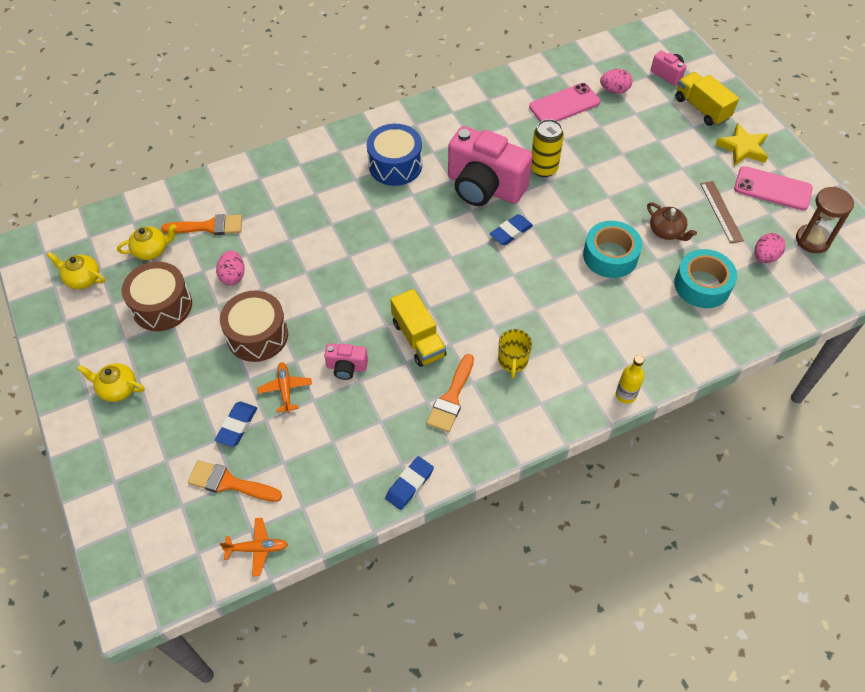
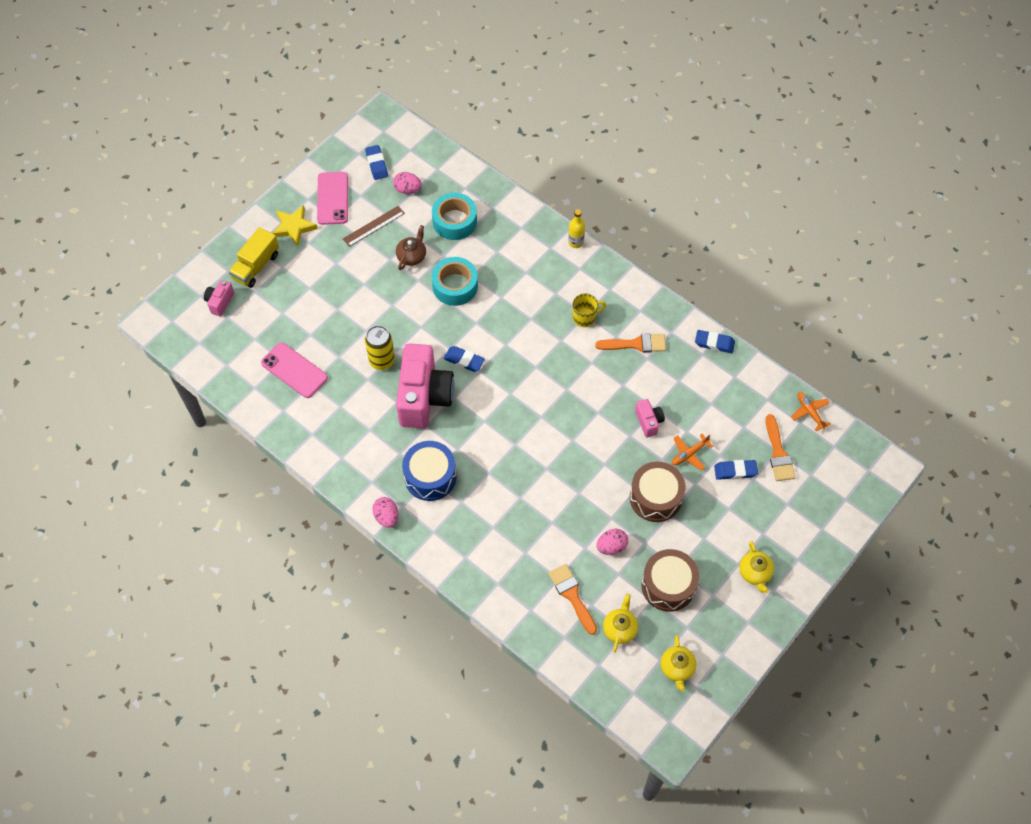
camera: 115 degrees left, 5 degrees up
(152, 250) = (620, 628): yellow teapot -> yellow teapot turned 60 degrees clockwise
(418, 339) = (598, 385): yellow truck -> none
(614, 90) = (258, 337): pink egg -> pink egg (386, 517)
(812, 240) = (376, 164): brown hourglass -> blue eraser

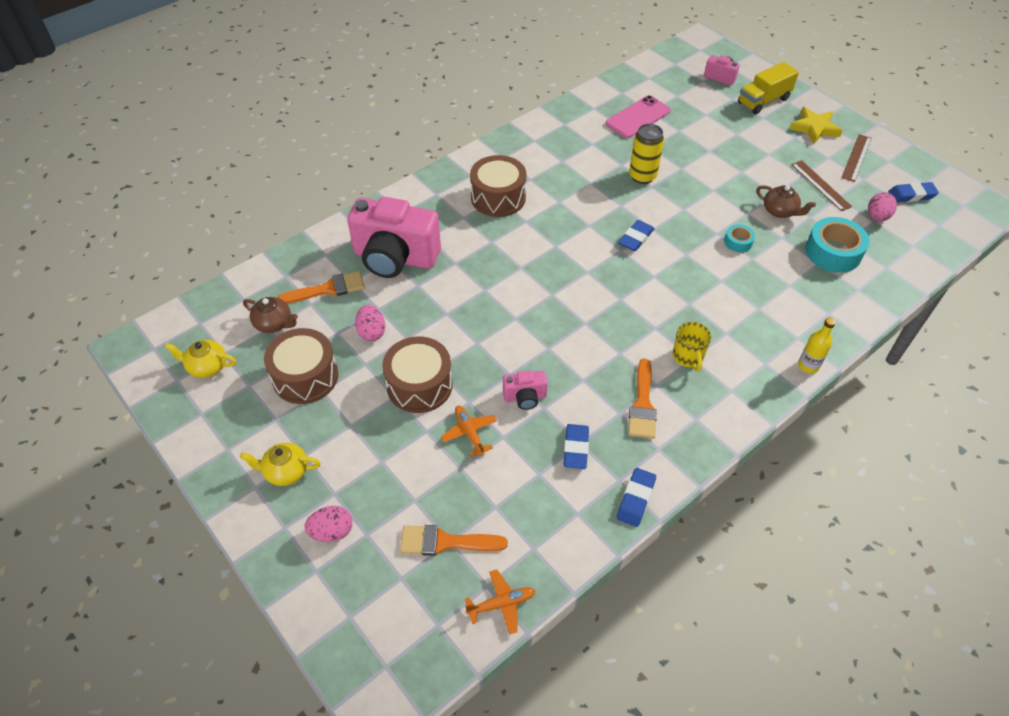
camera: 100 degrees right, 10 degrees down
(256, 266) = (763, 101): yellow truck -> yellow truck turned 75 degrees counterclockwise
(332, 198) = (856, 158): pink phone -> brown ruler
(386, 517) = (462, 164): pink egg -> pink egg (332, 531)
(424, 397) = (593, 202): pink camera -> pink camera (395, 258)
(430, 477) = (498, 198): blue drum -> brown drum
(455, 286) = (738, 242): turquoise tape -> turquoise tape, size x0.51
(620, 628) = (274, 323): yellow teapot -> brown teapot
(735, 471) = (432, 481): blue eraser -> blue eraser (576, 448)

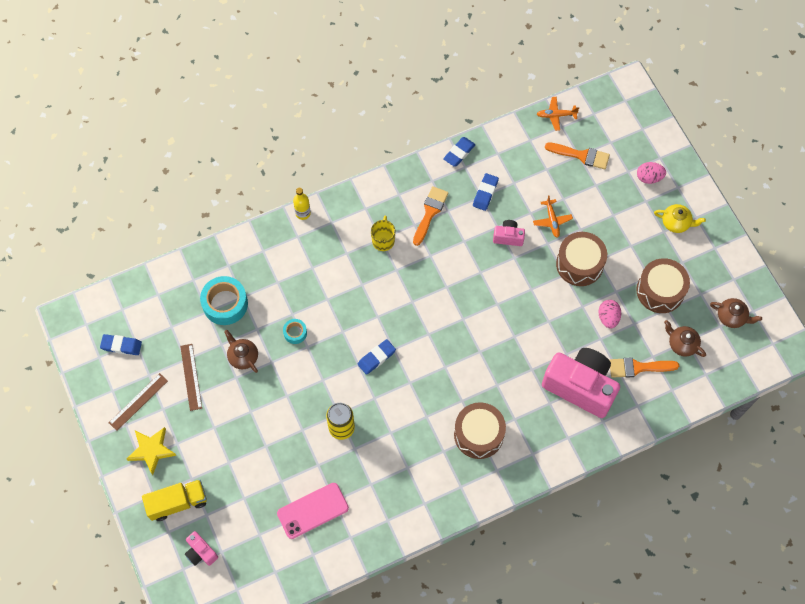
camera: 165 degrees left, 15 degrees up
(207, 366) = (732, 317): yellow teapot -> brown teapot
(877, 217) = (166, 330): pink egg -> none

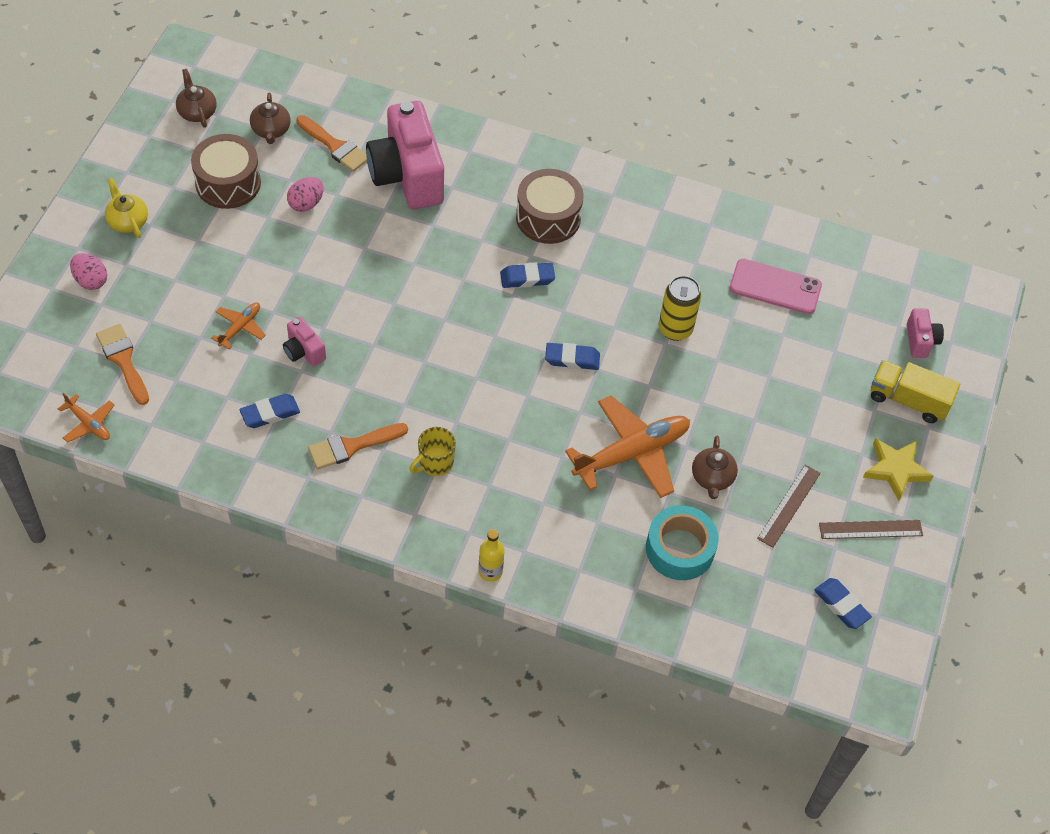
camera: 140 degrees left, 10 degrees down
(295, 333) = (632, 453): turquoise tape -> orange plane
(459, 153) = (242, 480): blue eraser -> blue eraser (527, 278)
(579, 264) = (269, 267): brown drum -> none

